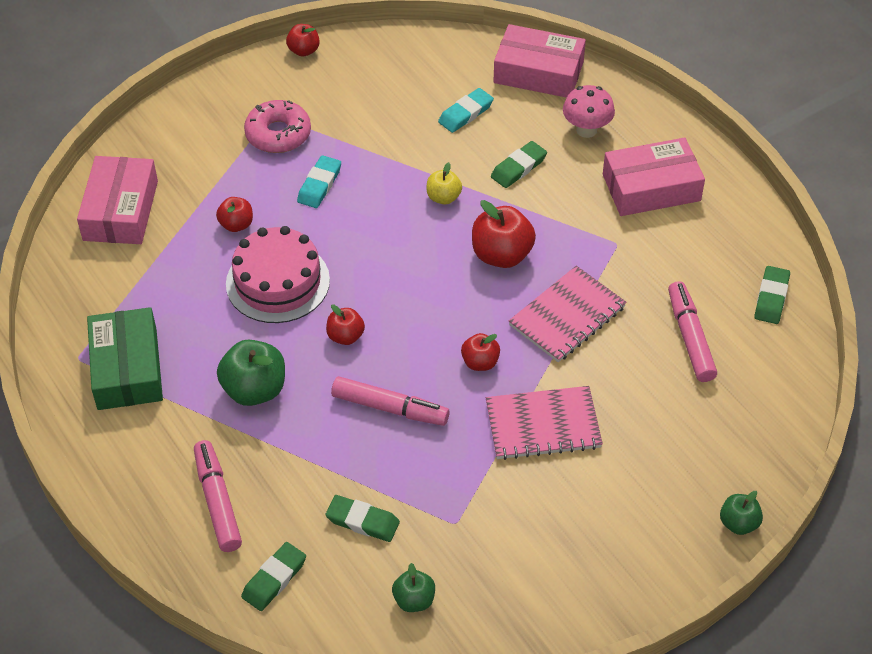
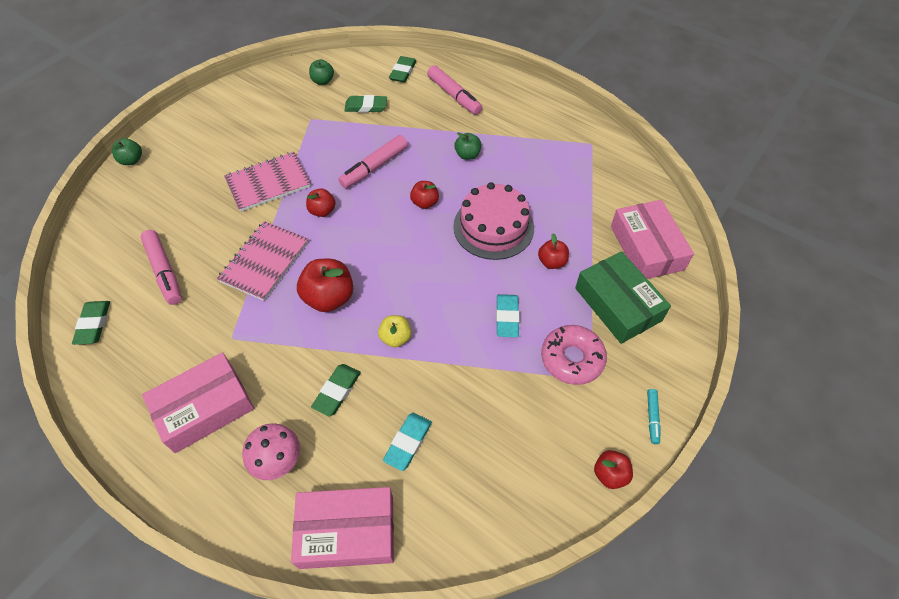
camera: 160 degrees right, 5 degrees up
(127, 368) = (556, 146): green box -> green box (618, 304)
(239, 75) = (652, 418): none -> turquoise marker
(254, 390) = (467, 155): green apple -> green apple, size x0.58
(390, 408) = (374, 167): pink marker -> pink marker turned 45 degrees counterclockwise

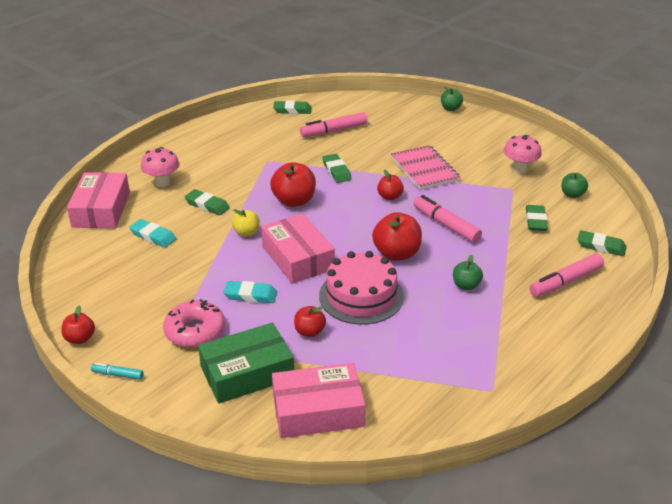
camera: 95 degrees right, 20 degrees down
(204, 408) = (213, 154): pink box -> pink box (297, 258)
(264, 261) = (336, 171): pink notebook -> green eraser
(275, 112) = (519, 169): none -> pink mushroom
(425, 203) = (396, 254): red apple -> red apple, size x1.72

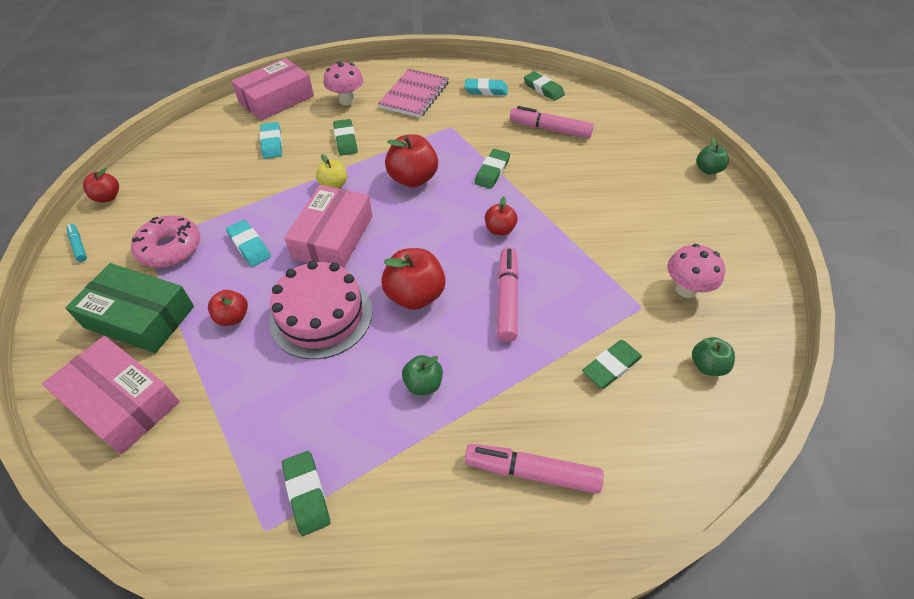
camera: 45 degrees right, 15 degrees up
(255, 128) = (486, 90): none -> turquoise eraser
(424, 169) = (578, 222): pink notebook -> pink notebook (414, 95)
(601, 246) = (644, 462): green eraser -> green eraser (306, 494)

